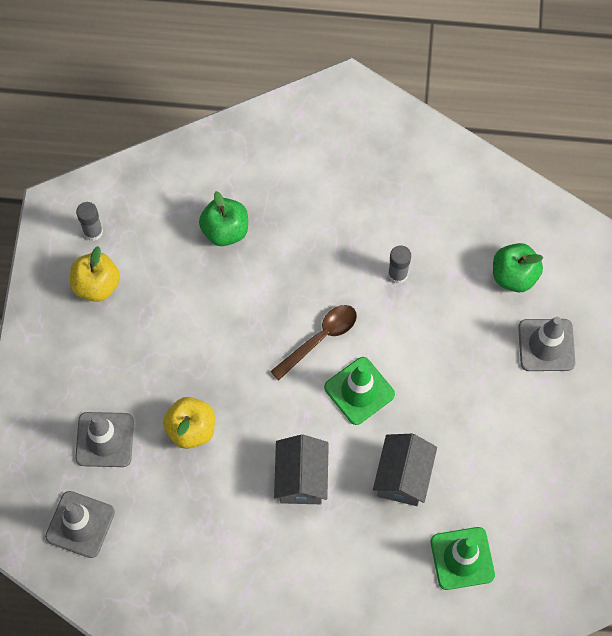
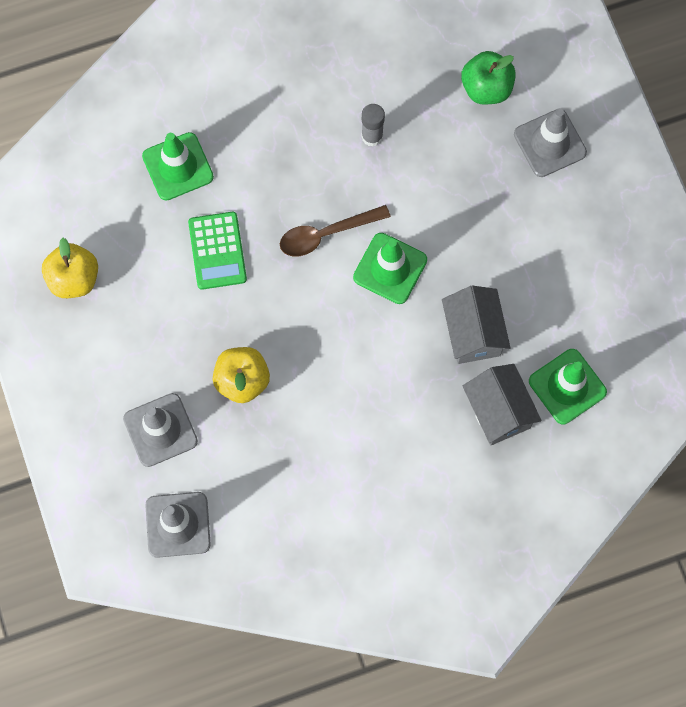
camera: 25 degrees left, 5 degrees up
(93, 232) = (42, 226): grey glue stick -> none
(223, 313) = (217, 251): none -> green calculator
(225, 230) = (178, 166): green apple -> green traffic cone
(301, 478) = (375, 380): grey house -> grey house (498, 411)
(320, 339) = (326, 234): brown spoon -> brown spoon turned 135 degrees counterclockwise

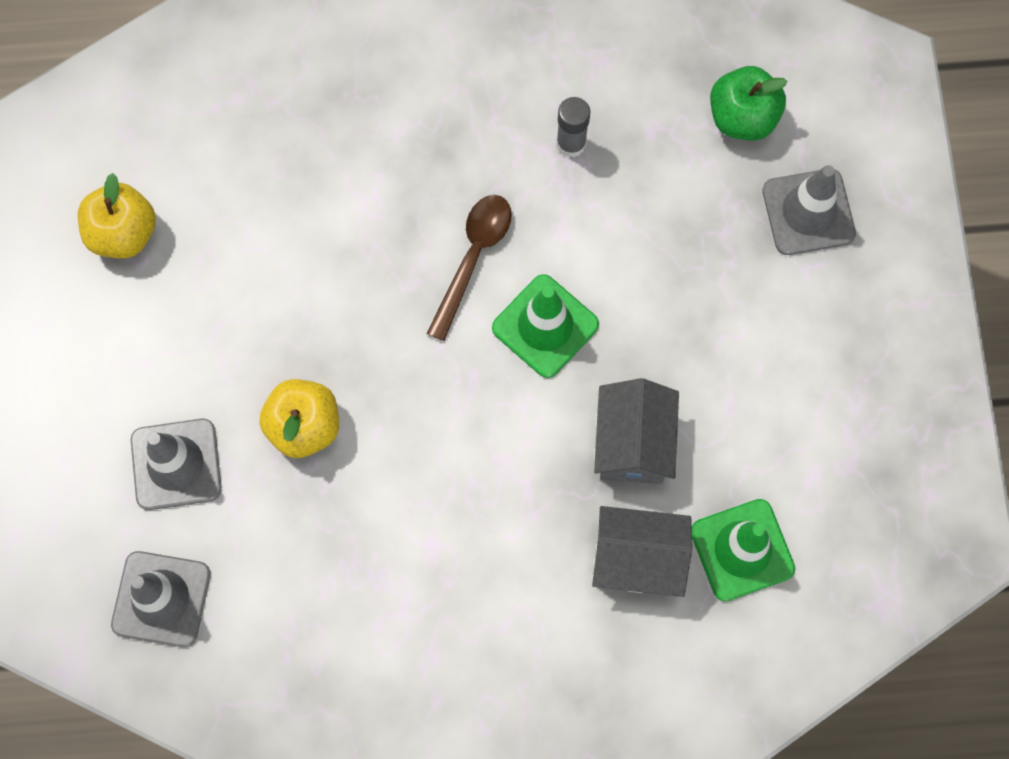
camera: 15 degrees right, 0 degrees up
(178, 166) = (303, 119): green traffic cone -> none
(217, 251) = (322, 244): green calculator -> none
(326, 234) = (473, 258): brown spoon -> brown spoon turned 120 degrees clockwise
(498, 411) = (637, 559): grey house -> grey house turned 75 degrees counterclockwise

